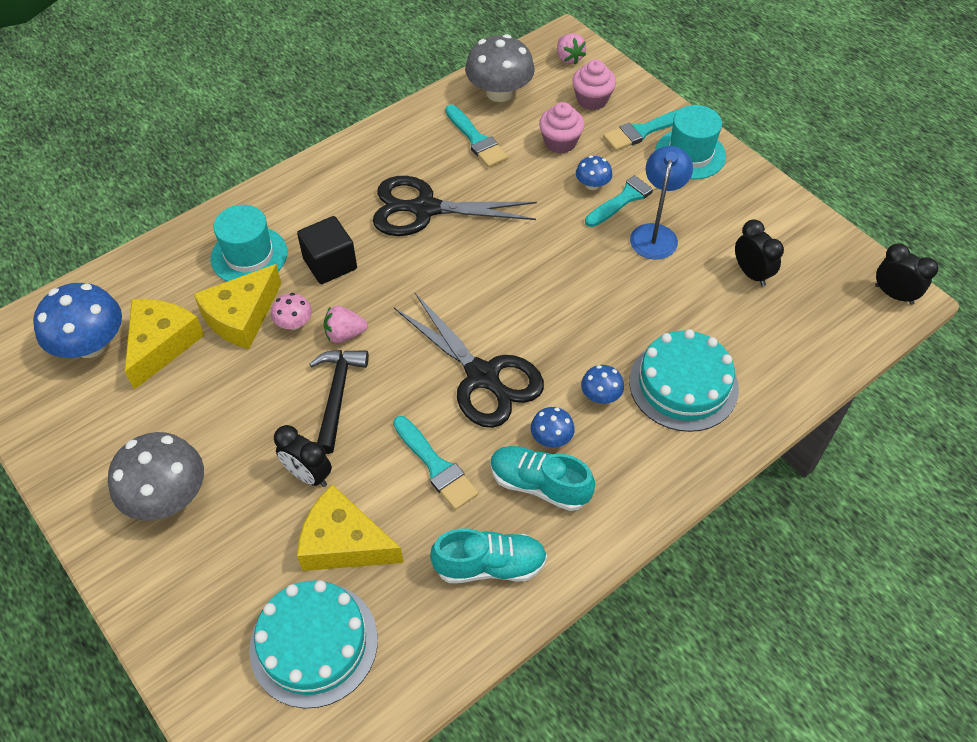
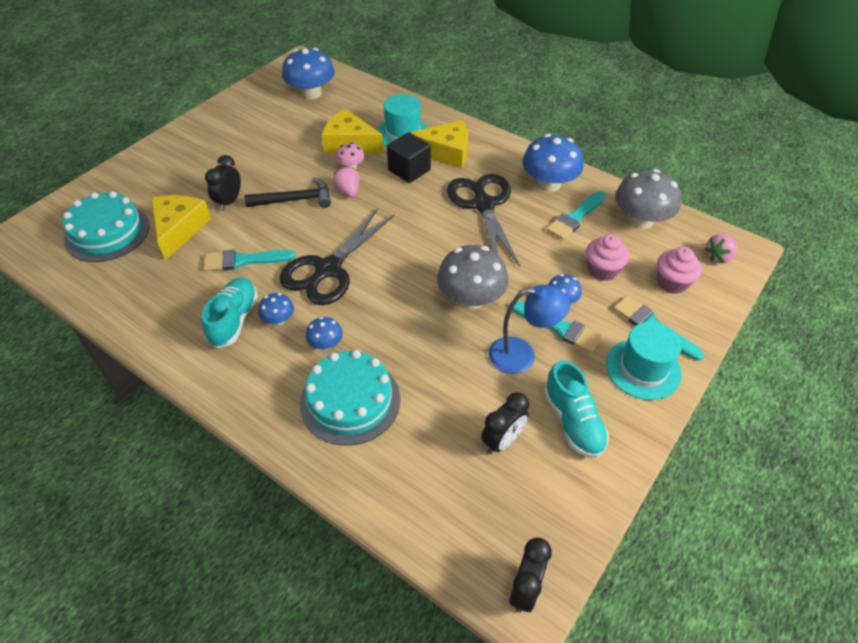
camera: 75 degrees right, 5 degrees down
(161, 344) = (318, 118): yellow cheese -> yellow cheese (445, 152)
(167, 496) = (207, 149): grey mushroom -> grey mushroom (471, 299)
(413, 144) = (549, 184): none -> blue mushroom
(436, 466) = (243, 260): turquoise brush -> turquoise brush turned 45 degrees clockwise
(490, 565) = (164, 304): turquoise shoe -> turquoise shoe (573, 421)

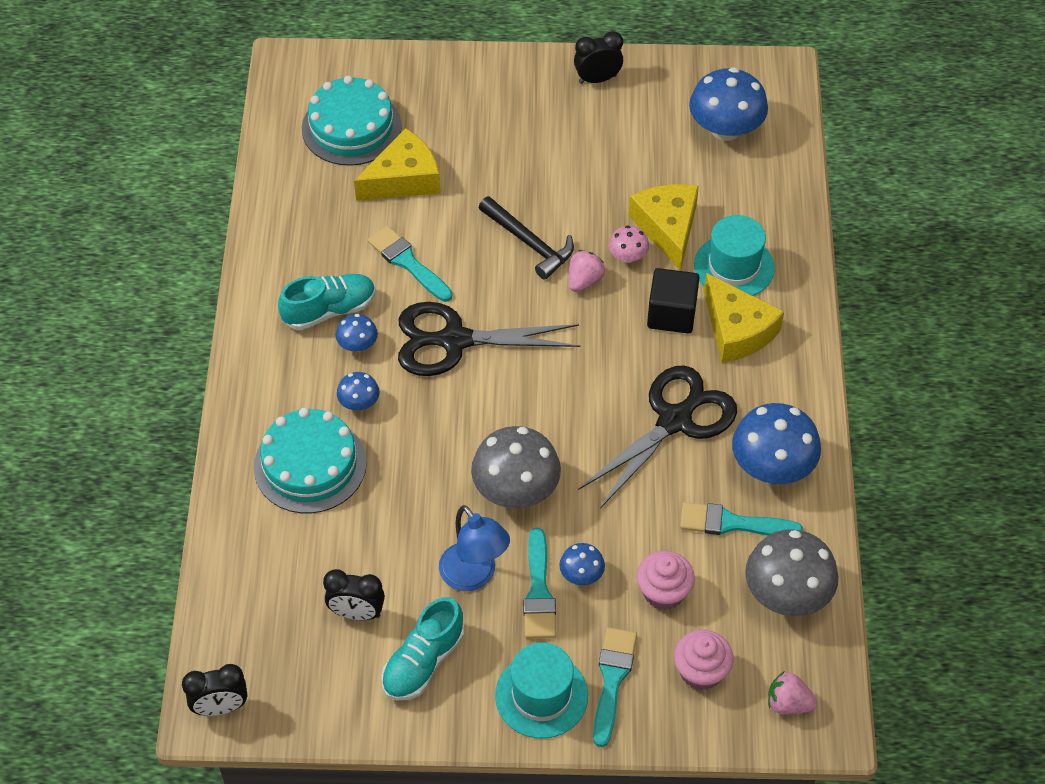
camera: 55 degrees right, 5 degrees up
(229, 202) = (477, 189): black clock -> black clock (597, 79)

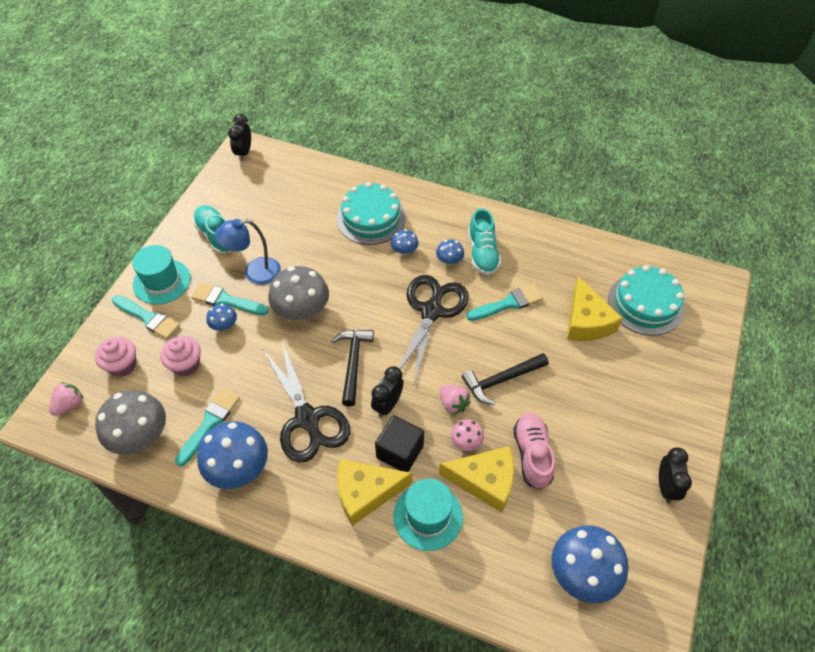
camera: 110 degrees right, 0 degrees up
(357, 613) = (263, 215): black clock -> black clock (387, 405)
(573, 400) = (353, 363): none -> black hammer
(615, 194) = (532, 455): none -> pink shoe

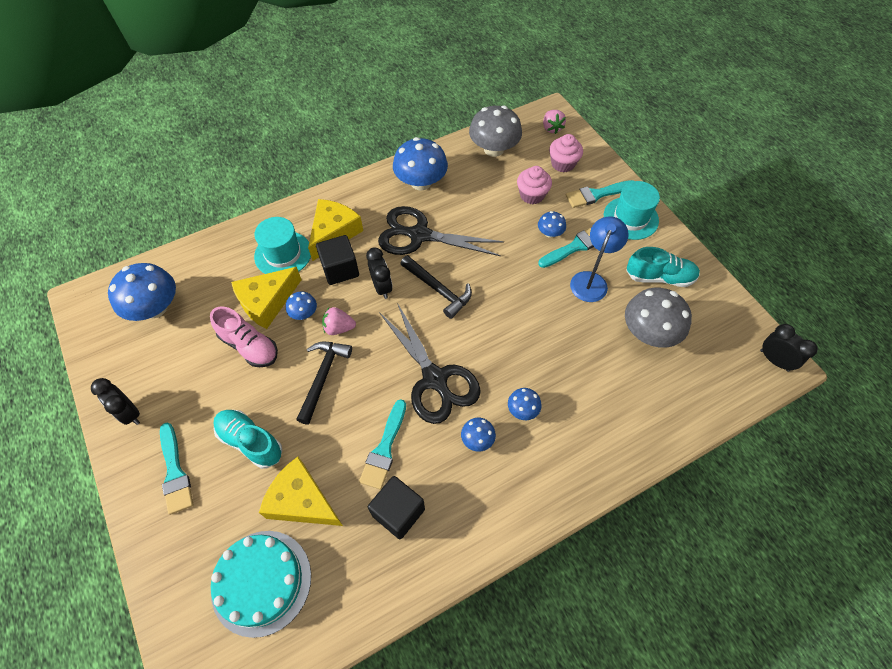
camera: 130 degrees right, 5 degrees up
(209, 423) = (469, 184): turquoise brush -> turquoise brush (175, 472)
(301, 310) = (521, 288): grey mushroom -> grey mushroom (649, 332)
(371, 218) = (589, 411): turquoise cake -> none
(466, 442) = (304, 313): pink mushroom -> blue mushroom
(482, 253) = (460, 478): turquoise shoe -> turquoise shoe (250, 442)
(535, 269) = (398, 512): none -> black cube

